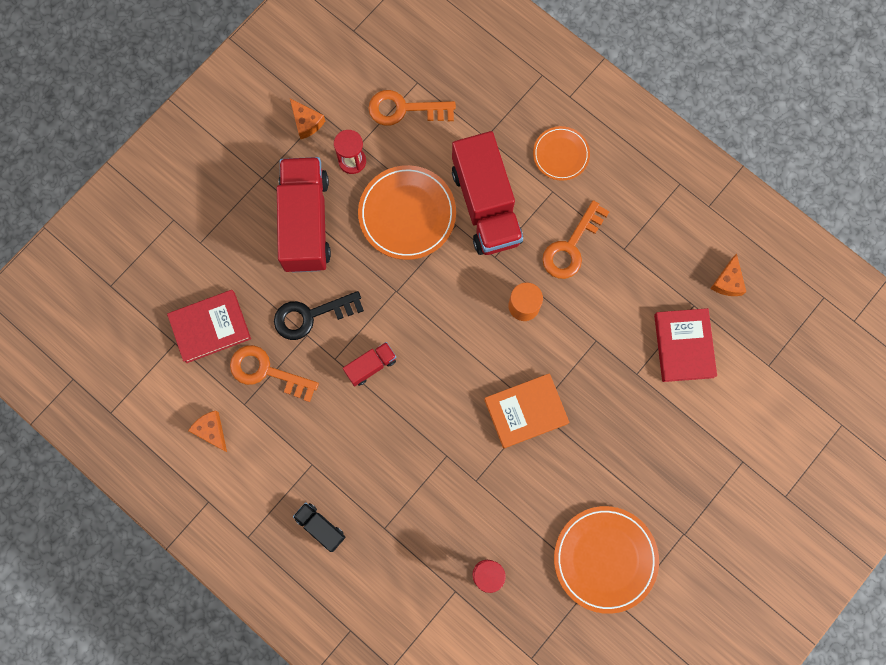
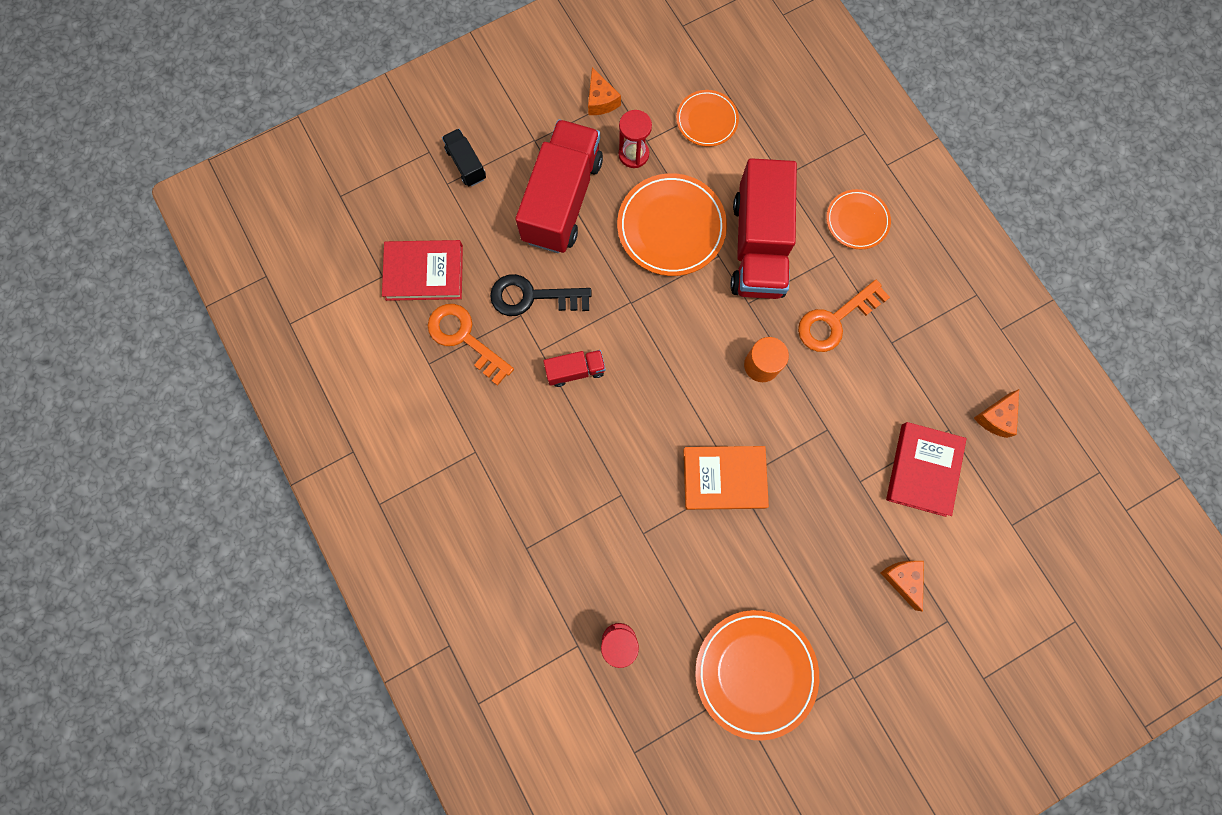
camera: 20 degrees right, 0 degrees up
(211, 431) = (384, 379): orange cheese -> orange cheese (903, 579)
(320, 527) = (459, 522): black truck -> black truck (466, 164)
(404, 109) = (707, 120): orange key -> orange plate

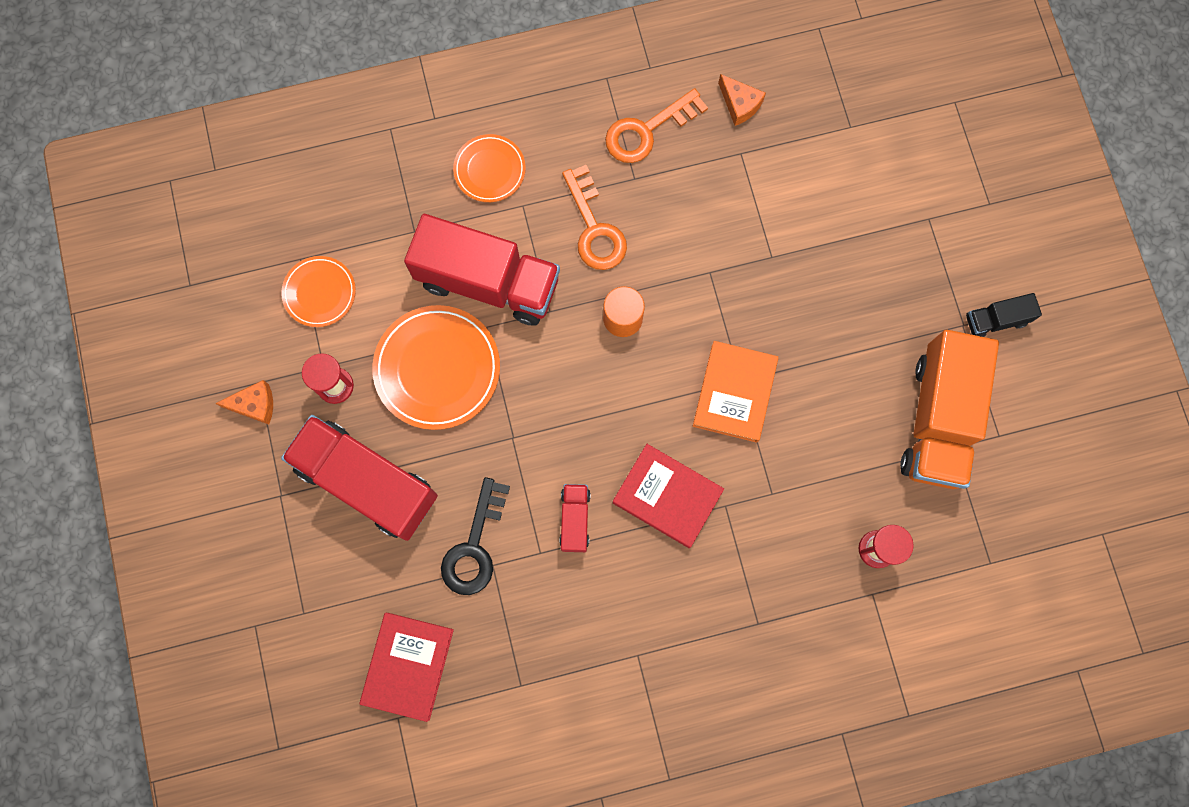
camera: 75 degrees left, 0 degrees up
(464, 338) = (502, 636): orange key -> orange key (647, 131)
(466, 164) = (286, 584): black truck -> black truck (996, 320)
(755, 672) = (938, 419): orange plate -> orange truck
(903, 579) = (879, 247): orange cheese -> none
(923, 469) = (775, 192): red book -> red book (667, 496)

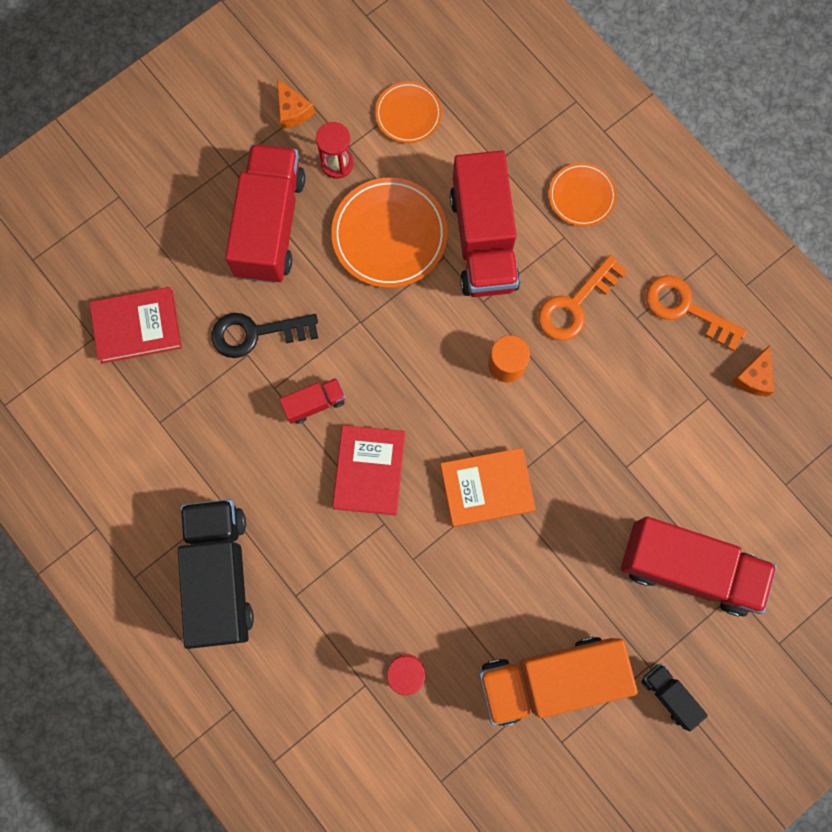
camera: 65 degrees right, 0 degrees up
(705, 689) = (220, 575): none -> black truck
(890, 248) = (688, 568): none -> red truck

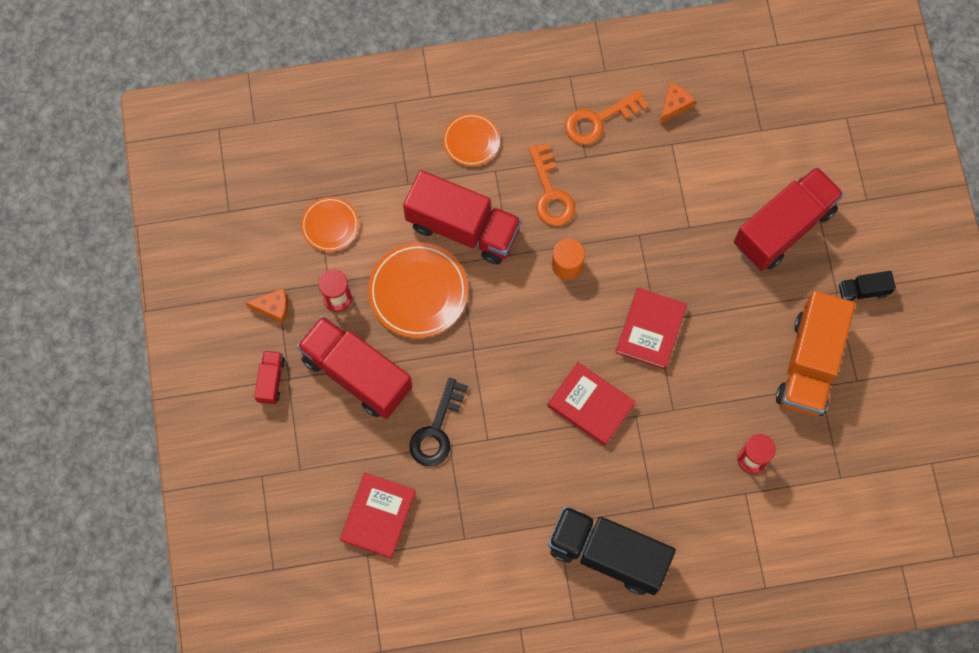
camera: 60 degrees left, 5 degrees down
(314, 403) = (517, 416): red truck -> red truck (271, 380)
(487, 488) = (650, 330): orange book -> red book
(753, 377) = (674, 105): orange cheese -> orange cheese turned 105 degrees counterclockwise

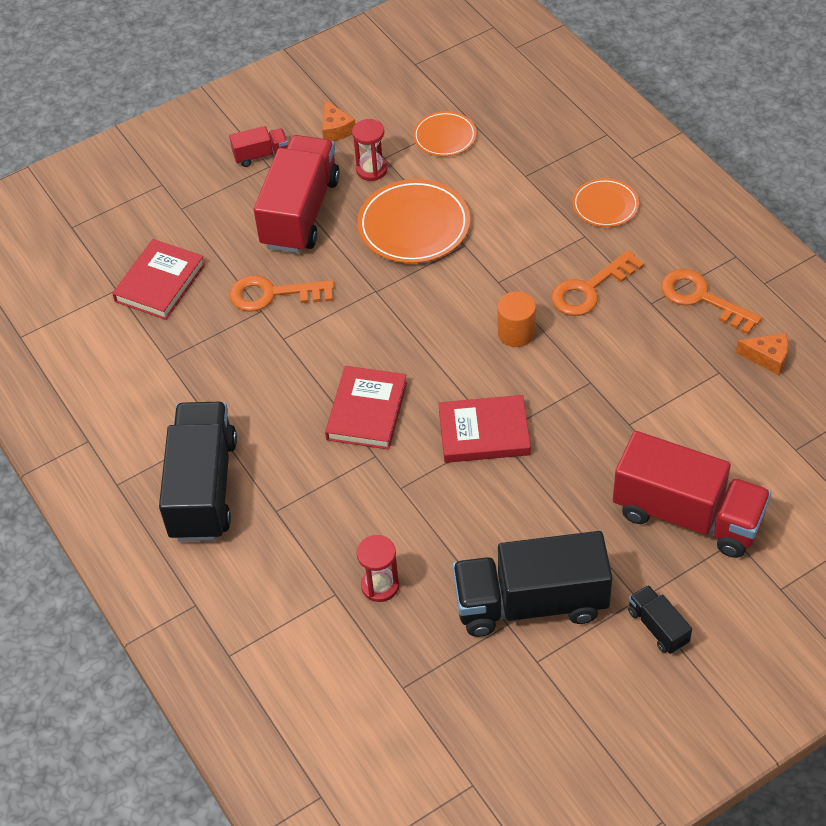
camera: 70 degrees right, 20 degrees down
(378, 516) = (160, 283): red book -> red book turned 60 degrees counterclockwise
(436, 430) = (272, 294): black key -> orange key
(463, 228) = (504, 234): red truck -> none
(809, 364) = (530, 603): orange truck -> black truck

